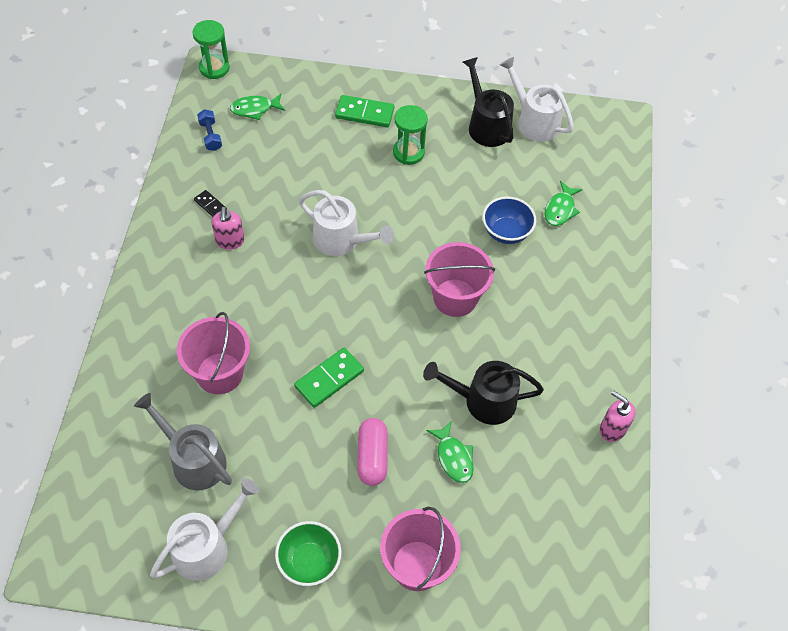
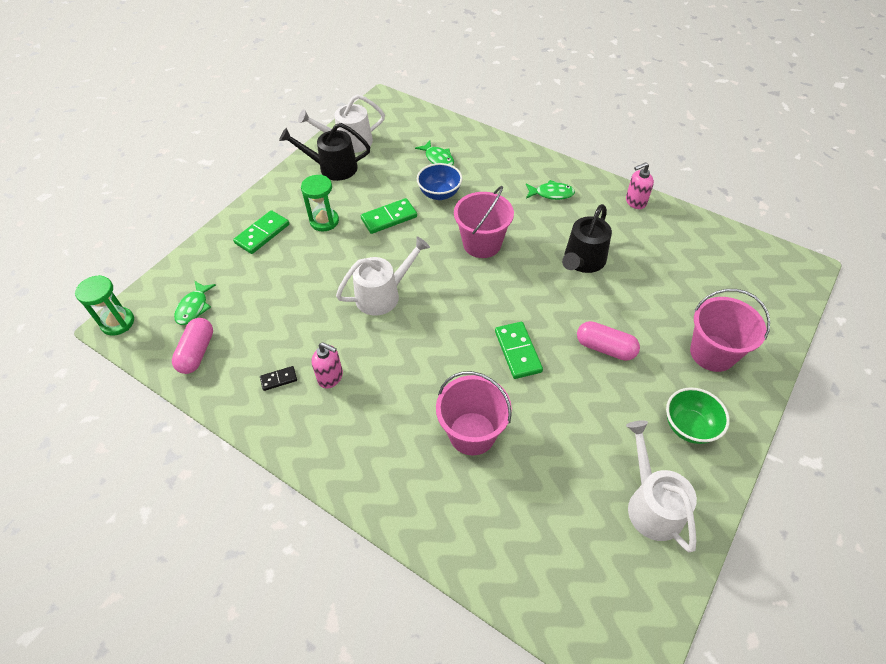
camera: 60 degrees left, 5 degrees down
(194, 460) = (556, 486): grey watering can -> none
(210, 136) = (197, 352): blue dumbbell -> pink capsule
(444, 203) = (389, 218): none -> green domino
(453, 457) = (625, 296): green fish -> green fish (551, 194)

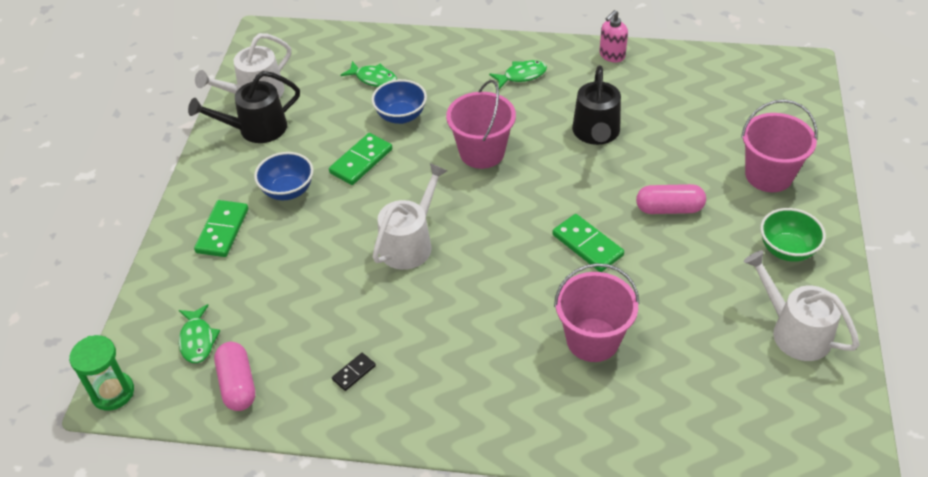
camera: 25 degrees left, 5 degrees down
(324, 221) = (288, 191): green hourglass -> blue bowl
(330, 377) = (410, 347): pink soap dispenser -> none

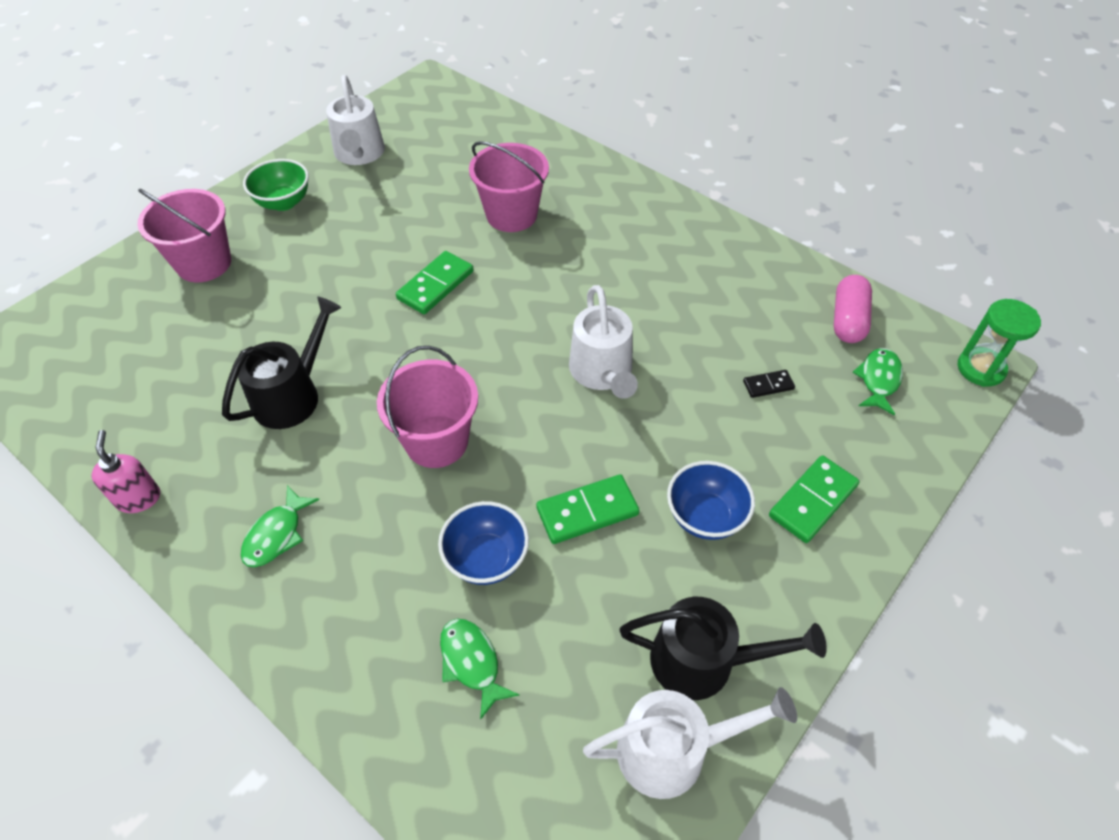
camera: 150 degrees left, 5 degrees up
(354, 373) = (732, 281): black domino -> black domino (768, 385)
(409, 243) = (602, 372): white watering can -> white watering can turned 75 degrees counterclockwise
(522, 75) = (276, 534): green fish -> green fish turned 75 degrees counterclockwise
(587, 245) = (435, 285): green domino -> green domino turned 45 degrees clockwise
(612, 55) = (138, 498): pink soap dispenser -> pink soap dispenser turned 90 degrees counterclockwise
(669, 209) = (327, 279): pink capsule -> none

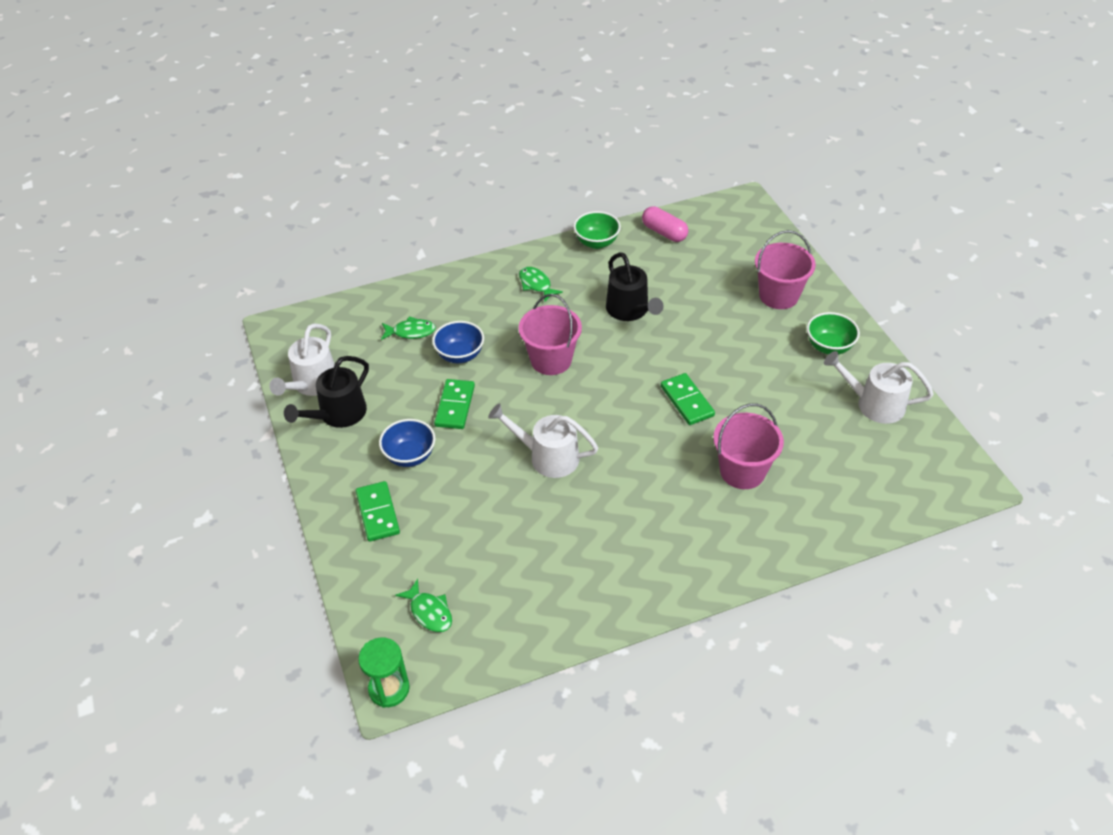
camera: 120 degrees right, 5 degrees down
(138, 498) = (596, 242): pink soap dispenser -> green bowl
(768, 385) = (473, 542): black domino -> none
(848, 320) = (493, 631): pink capsule -> pink capsule (664, 232)

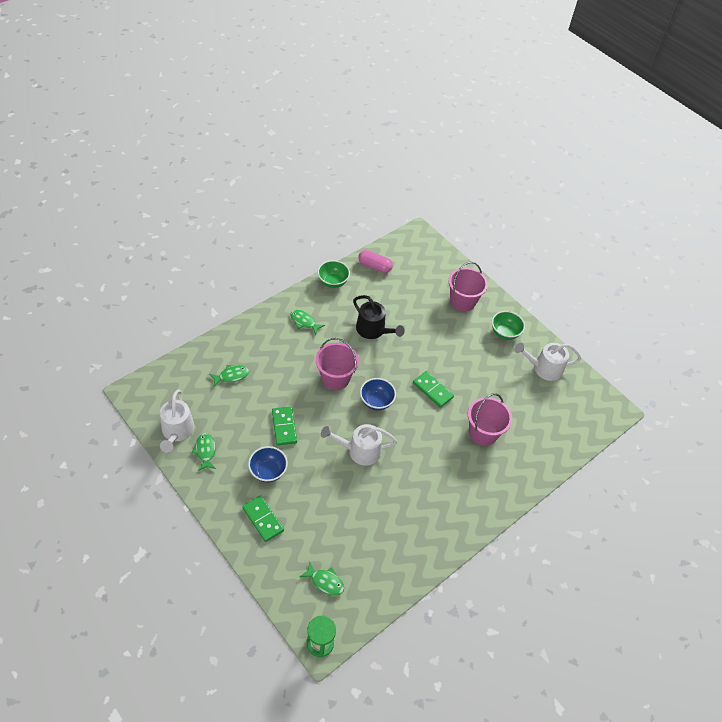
camera: 25 degrees left, 5 degrees up
(338, 414) = (205, 451): black watering can -> green fish
(460, 355) = (273, 387): blue bowl -> blue bowl (376, 401)

